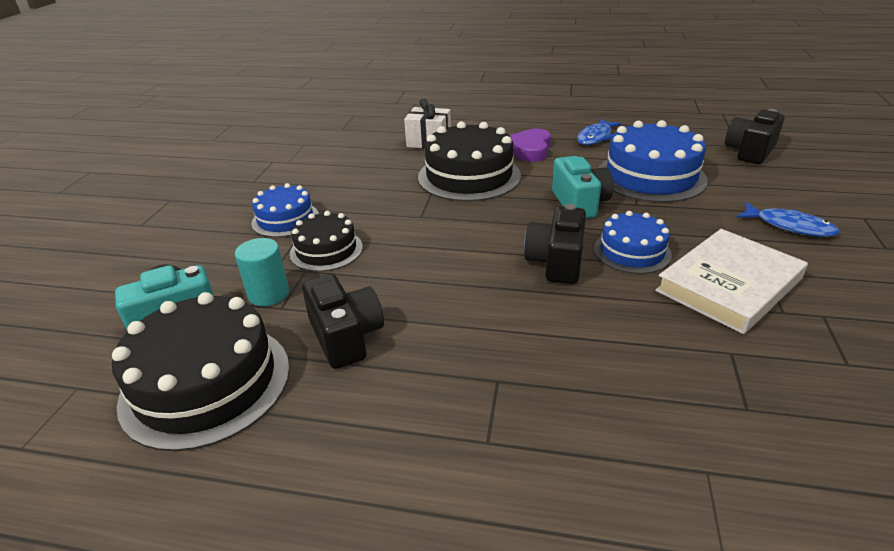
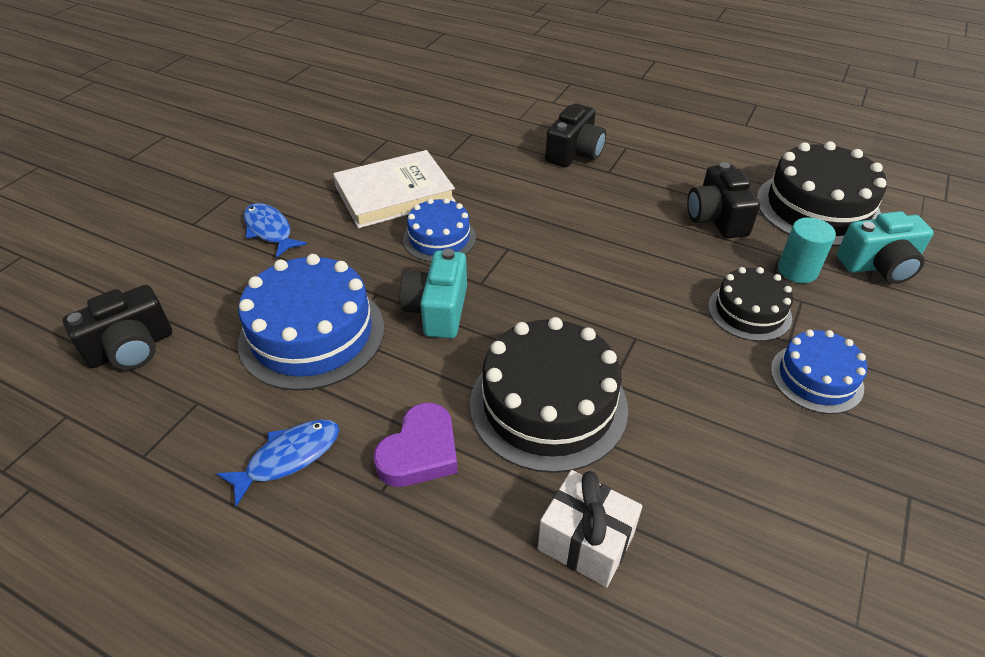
camera: 165 degrees left, 10 degrees up
(556, 262) = (516, 243): black camera -> black camera (574, 153)

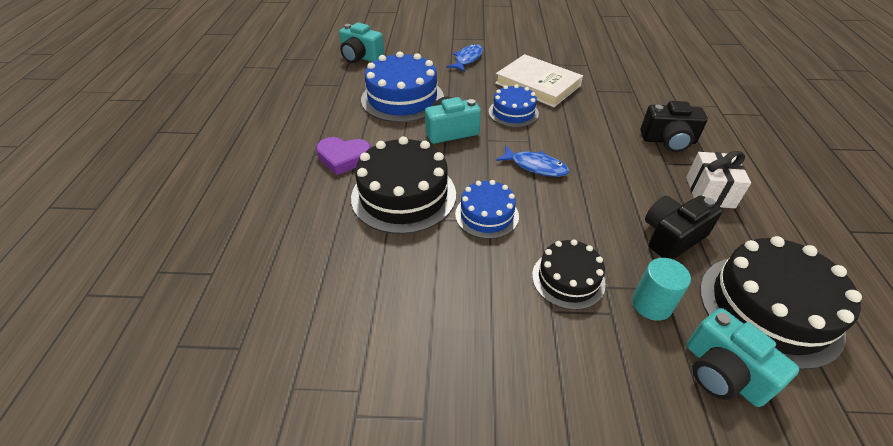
camera: 65 degrees right, 0 degrees up
(131, 348) = (361, 57): black camera -> turquoise camera
(288, 457) = (321, 120): blue fish -> blue fish (535, 166)
(586, 542) = (310, 236): white gift -> white gift (710, 192)
(816, 378) = (520, 336): blue cake -> blue cake (487, 215)

